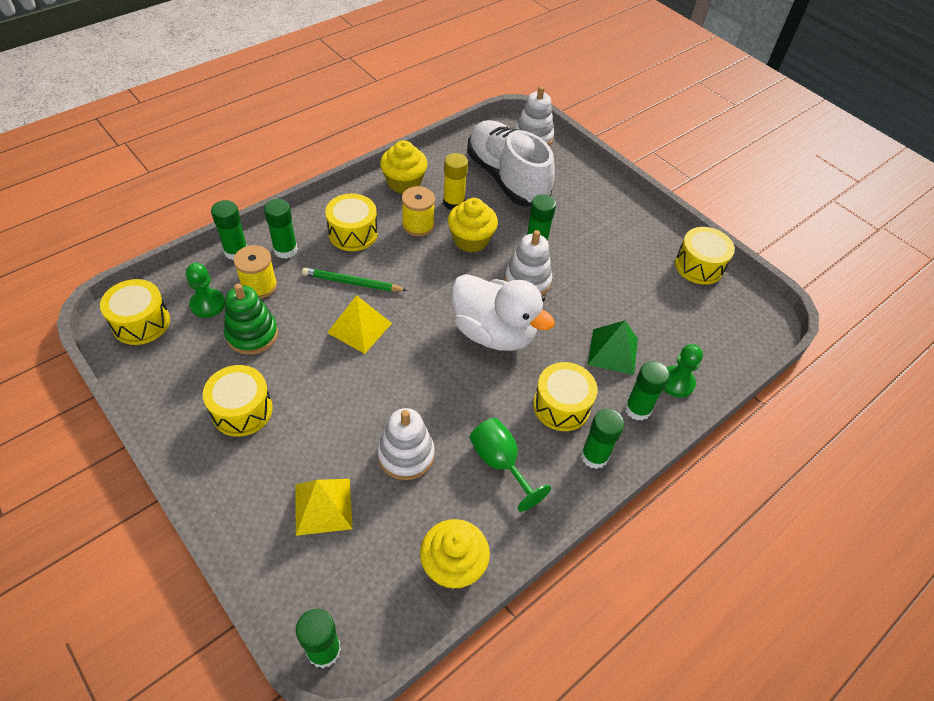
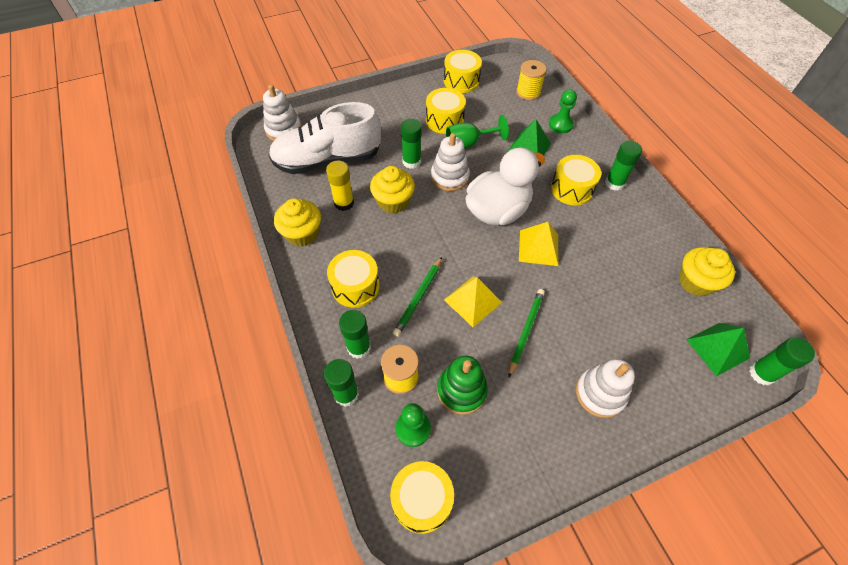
camera: 70 degrees left, 5 degrees up
(242, 410) = (548, 408): yellow drum -> yellow drum (444, 120)
(323, 506) = (647, 356): yellow pyramid -> yellow pyramid (538, 247)
(332, 380) = (526, 331): none -> green pencil
(351, 592) = (717, 348): none -> green pyramid
(406, 455) = (605, 292): white stacking toy -> white stacking toy (600, 393)
(418, 225) = (363, 234): yellow spool -> yellow spool (528, 92)
(500, 463) = (616, 236): green goblet -> green goblet (468, 144)
(637, 409) = (579, 150): green glue stick -> none

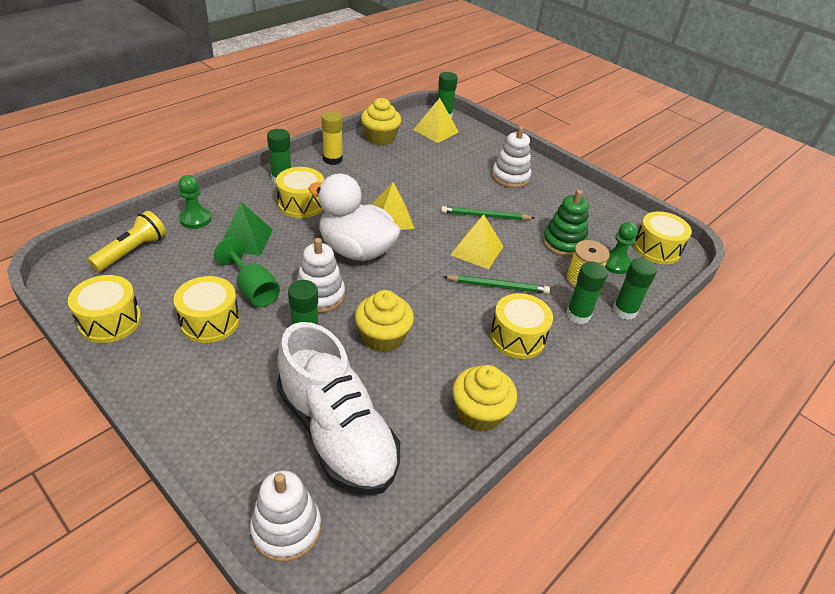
camera: 115 degrees left, 15 degrees down
(344, 203) = (409, 386): yellow glue stick -> yellow glue stick (332, 159)
(528, 92) = (132, 251): yellow spool -> yellow flashlight
(717, 348) = (436, 131): green pyramid -> yellow pyramid

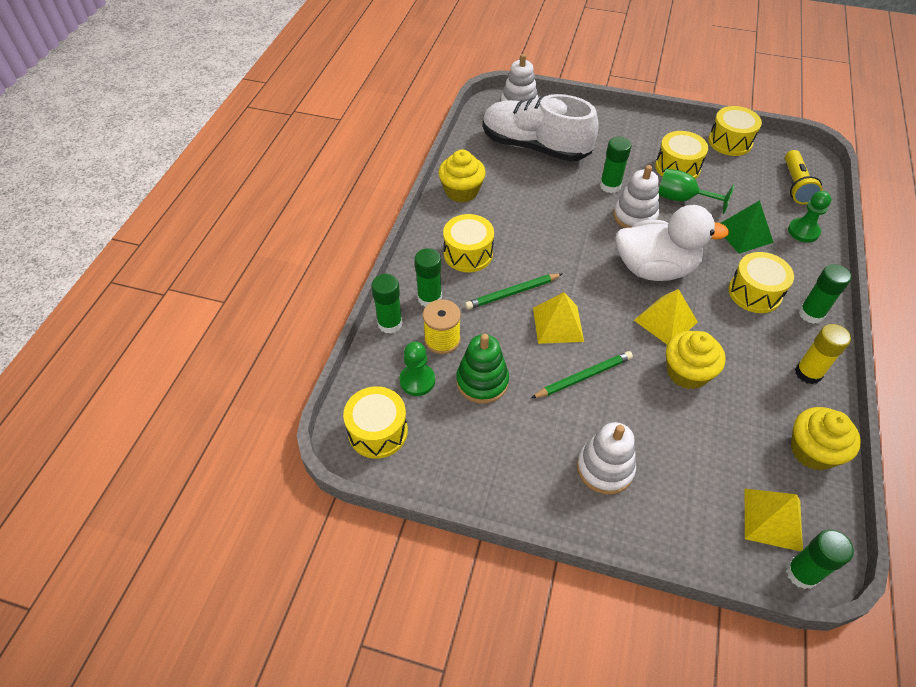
camera: 155 degrees right, 10 degrees up
(383, 337) = (562, 208): yellow cupcake -> yellow cupcake (687, 372)

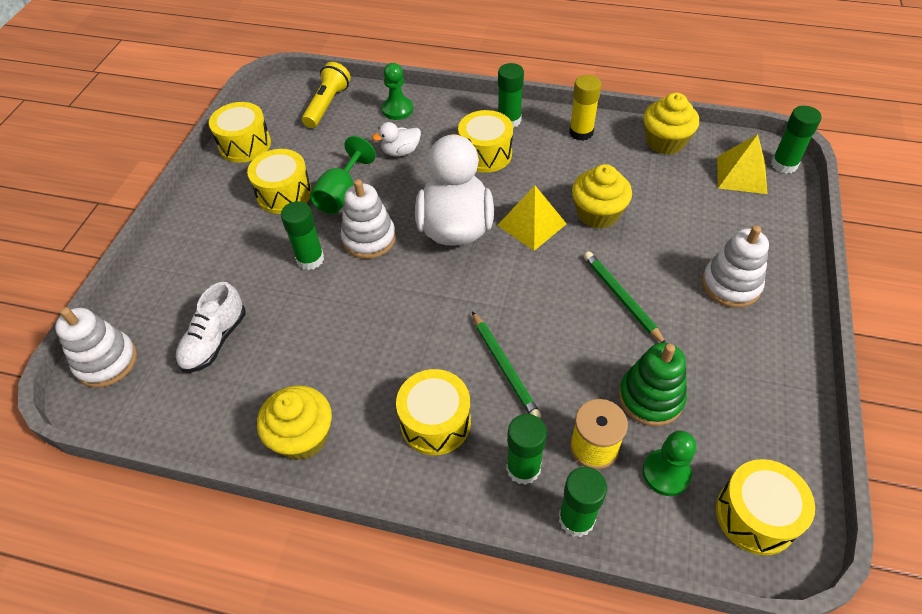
camera: 90 degrees left, 0 degrees up
(535, 147) = (215, 341): white shoe -> white shoe, size x0.53
(558, 324) = (549, 320): yellow pyramid -> none
(743, 234) = (400, 151): green pyramid -> white duck
(796, 185) = (327, 105): yellow flashlight -> yellow flashlight turned 75 degrees counterclockwise

